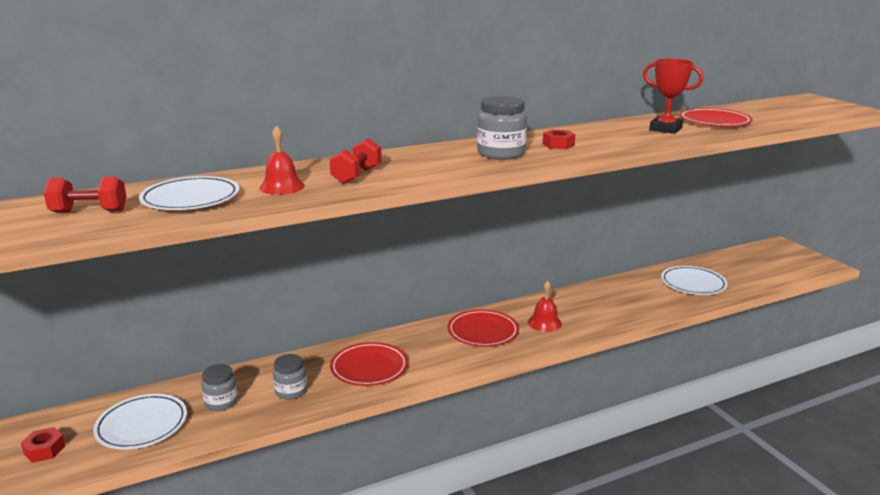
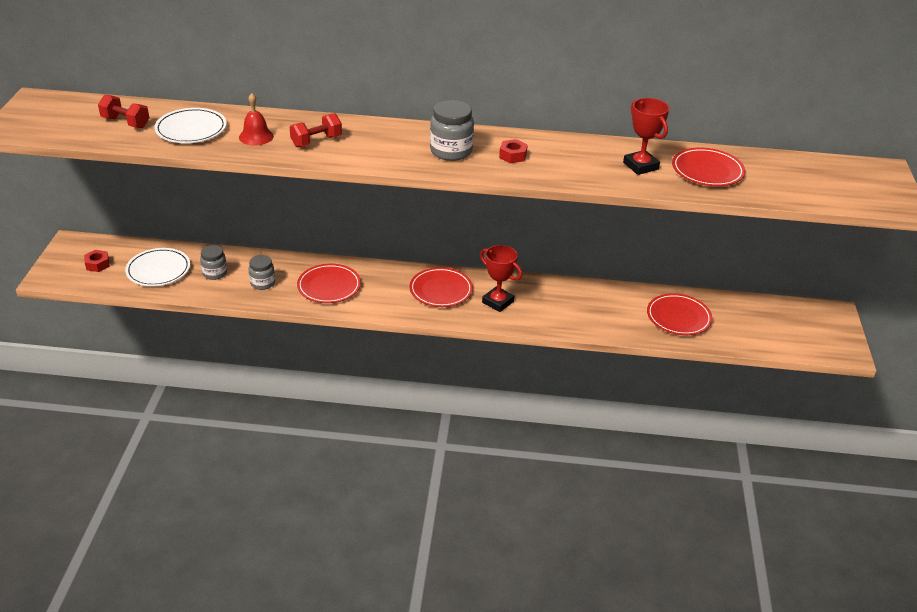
camera: 30 degrees right, 15 degrees up
(544, 323) = (498, 302): red bell -> red trophy
(693, 283) = (678, 317): white plate -> red plate

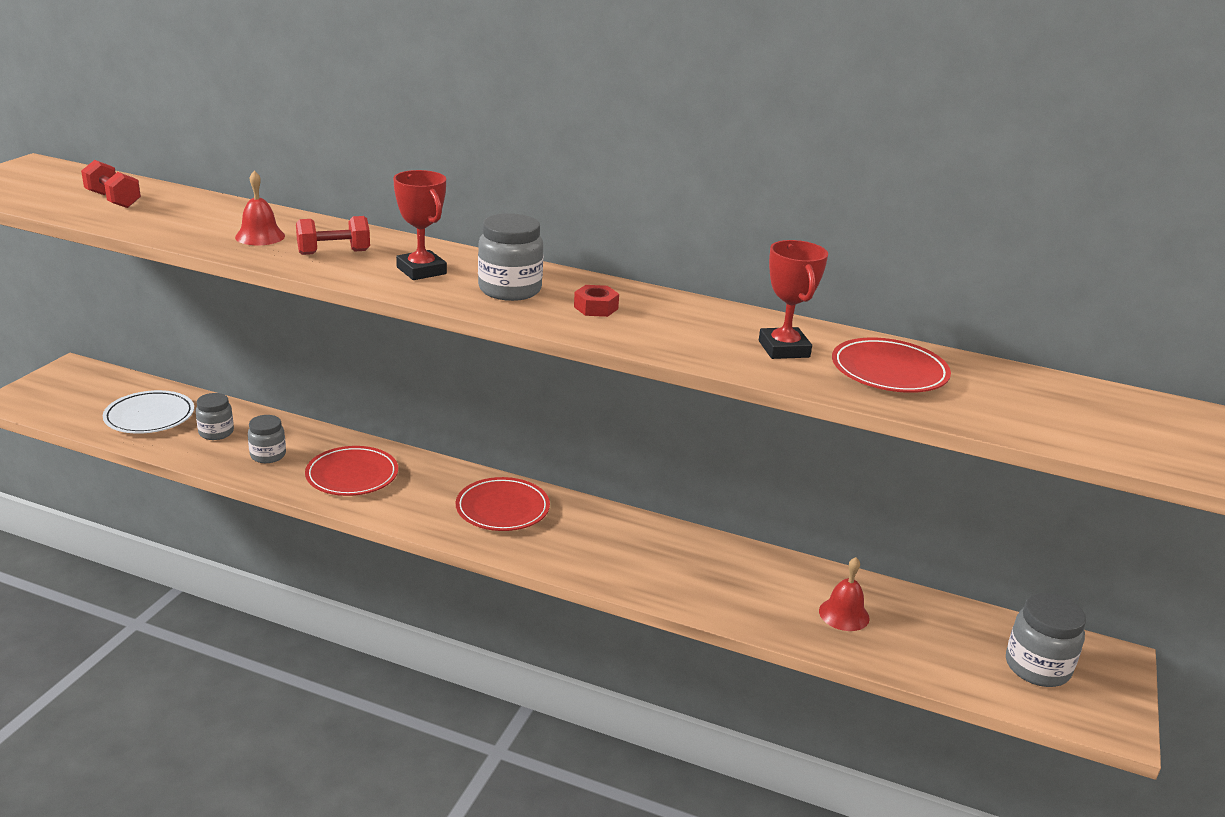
camera: 15 degrees right, 10 degrees down
(97, 264) = (82, 397): red nut -> none
(191, 129) = (185, 218): white plate -> none
(498, 302) = (575, 539): red trophy -> red trophy (421, 271)
(678, 317) = (844, 614): red plate -> red bell
(796, 327) = (1037, 667): none -> grey jar

